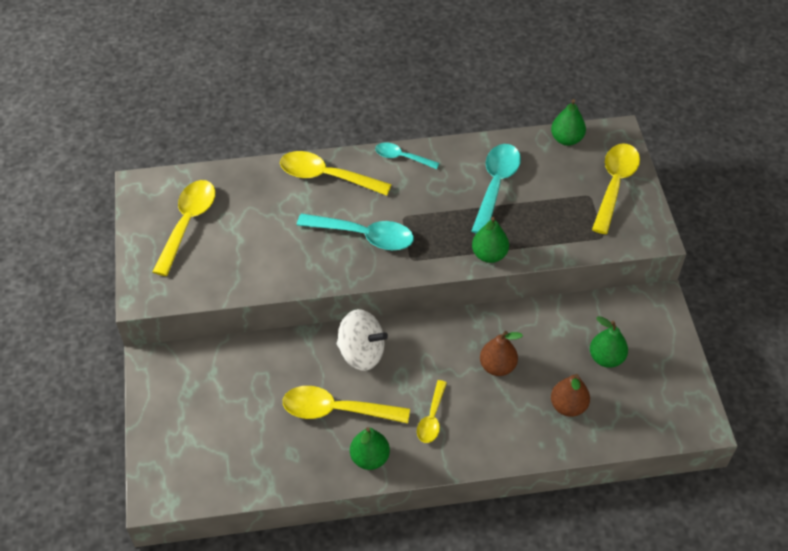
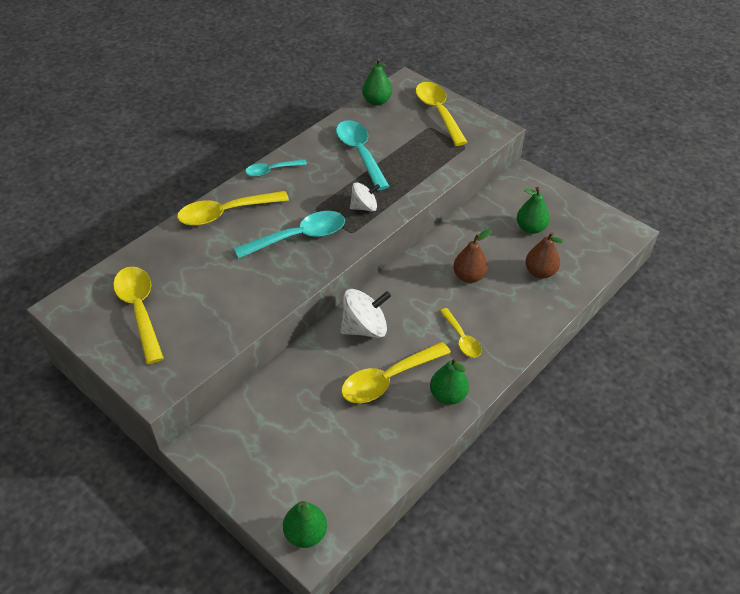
camera: 40 degrees left, 5 degrees down
(446, 241) = (364, 207): none -> white spinning top
(489, 255) = (403, 198): green pear -> green pear (305, 534)

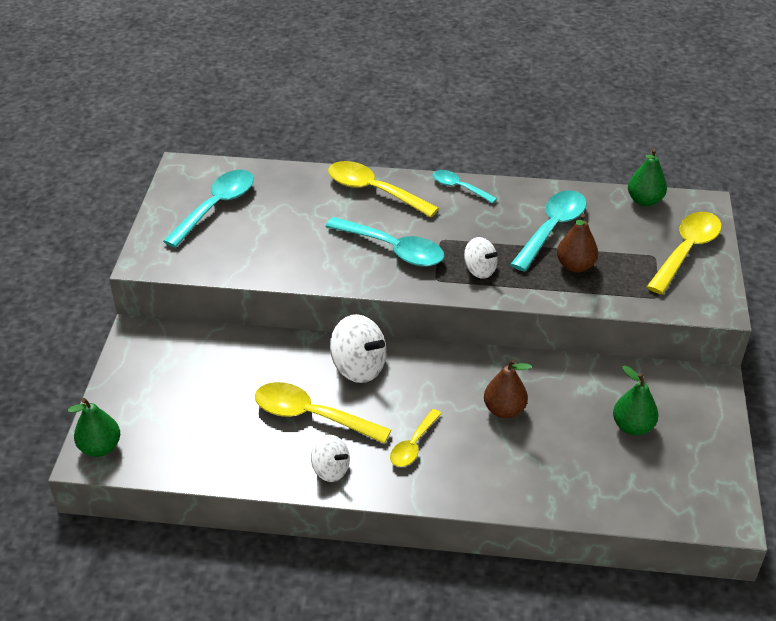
camera: 55 degrees right, 5 degrees down
(139, 310) = (216, 207): yellow spoon -> turquoise spoon
(448, 395) = (330, 469): green pear -> white spinning top
(540, 272) = (573, 465): brown pear -> brown pear (575, 266)

